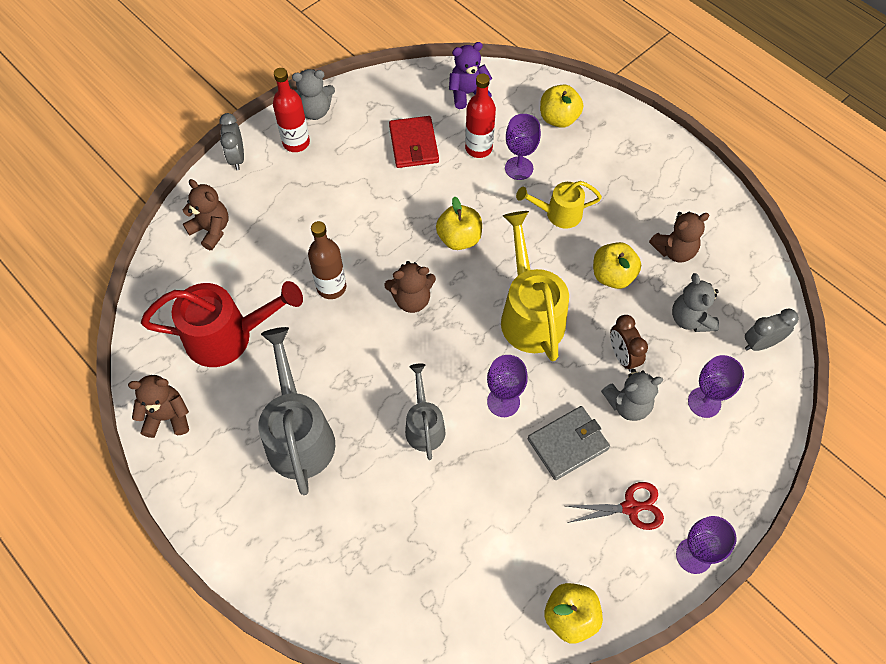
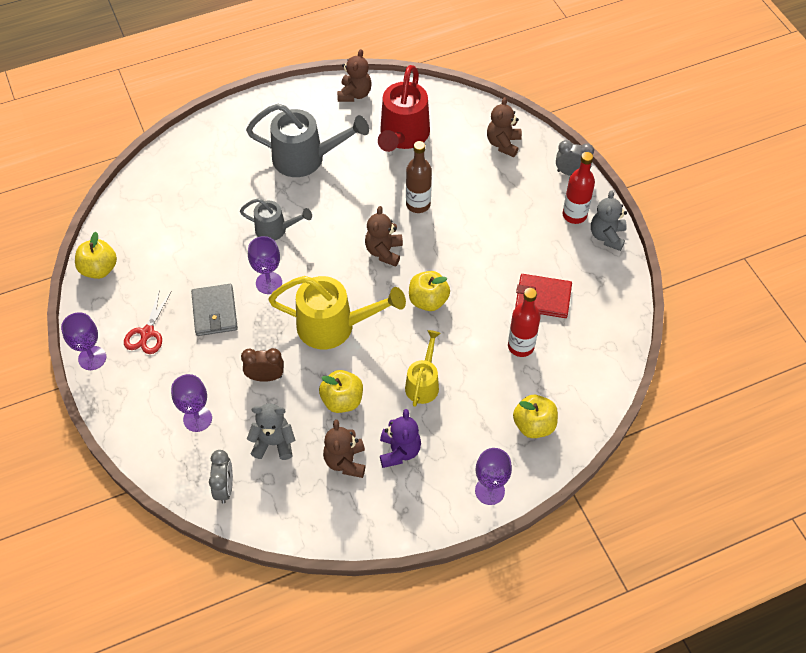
camera: 110 degrees right, 5 degrees down
(211, 230) = (503, 144): brown teddy bear -> brown teddy bear turned 135 degrees clockwise
(468, 94) = (591, 359): purple teddy bear -> purple teddy bear (399, 451)
(519, 168) = (486, 370): purple goblet -> purple goblet (489, 491)
(628, 404) = (224, 364): grey teddy bear -> none

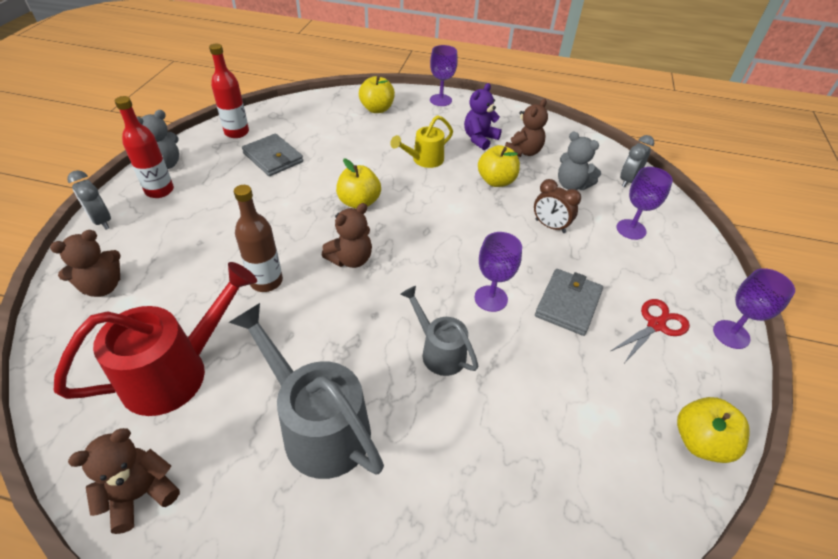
camera: 145 degrees left, 10 degrees down
(334, 326) = (457, 228): yellow watering can -> none
(520, 346) = (330, 143): red bottle -> red bottle (237, 132)
(542, 298) = (273, 158): red wallet -> grey wallet

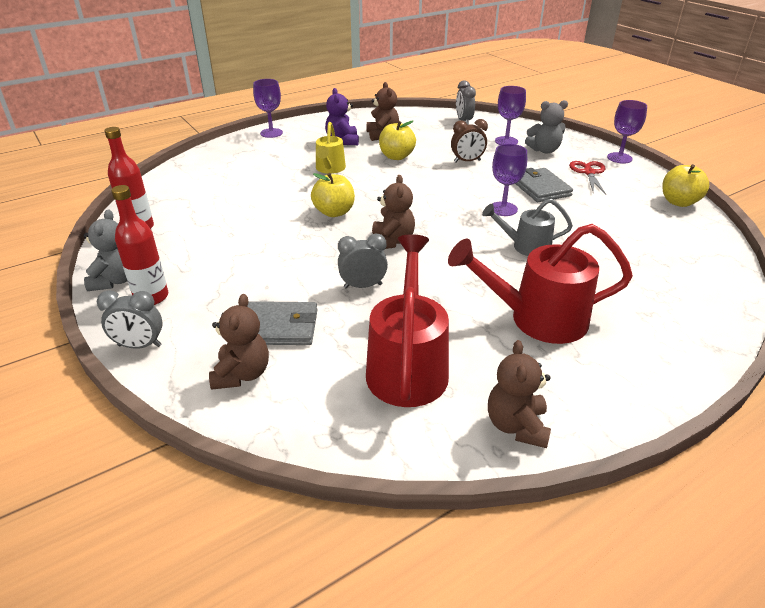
camera: 45 degrees left, 10 degrees down
(266, 281) = (363, 286): brown bottle -> grey clock
(273, 158) = (211, 225): grey wallet -> grey wallet (279, 327)
(318, 425) = (537, 319): grey watering can -> red watering can
(377, 109) = (233, 159): yellow apple -> none
(571, 185) = (440, 137): grey teddy bear -> grey teddy bear (544, 150)

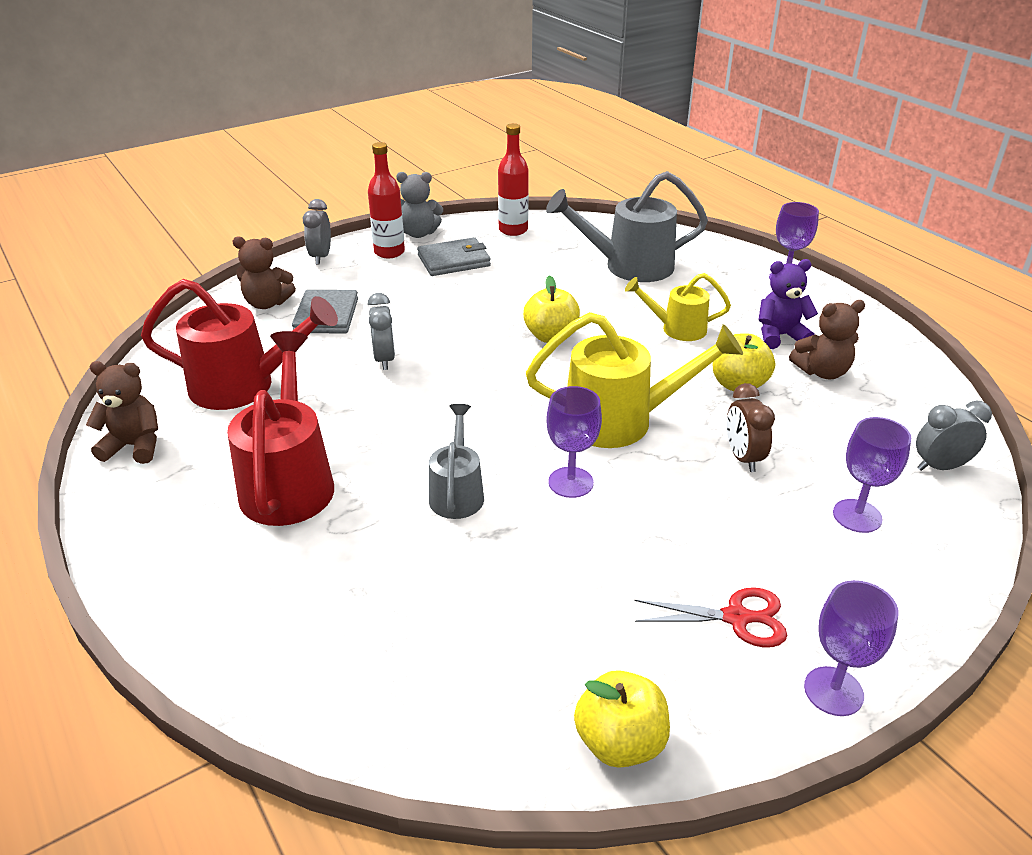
camera: 90 degrees right, 0 degrees up
(233, 180) = (628, 266): none -> grey watering can
(392, 241) = (478, 379): brown teddy bear -> none
(438, 191) = (621, 421): none -> yellow watering can
(540, 188) = (653, 535): grey wallet -> grey wallet (454, 261)
(544, 150) = (831, 566): grey teddy bear -> none

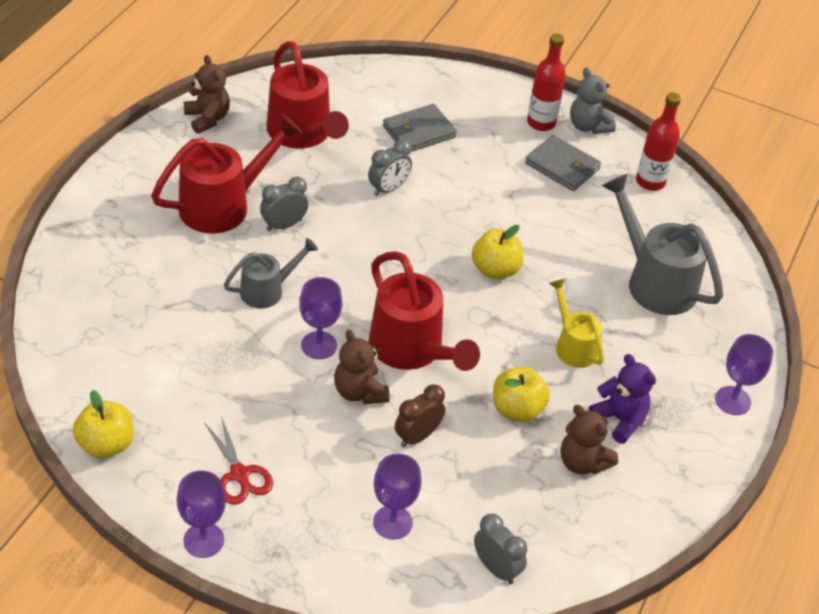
camera: 55 degrees right, 10 degrees up
(267, 303) = (409, 93): brown teddy bear -> brown teddy bear (359, 392)
(321, 257) = (498, 88): grey clock -> grey clock (284, 225)
(621, 421) = (412, 350): yellow watering can -> red watering can

